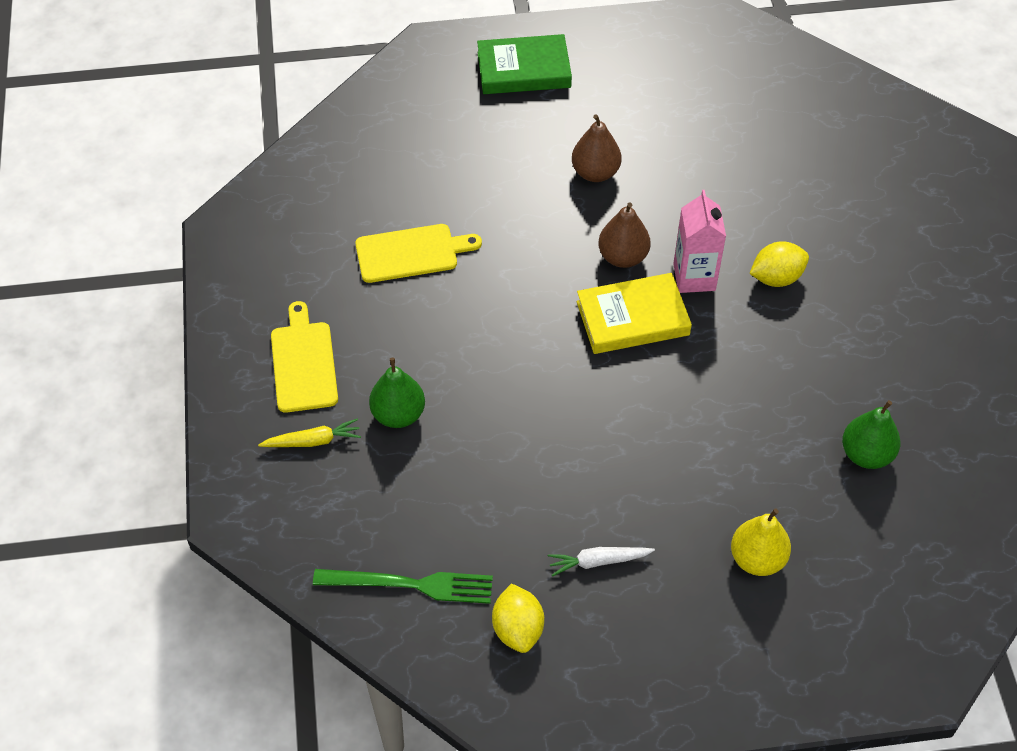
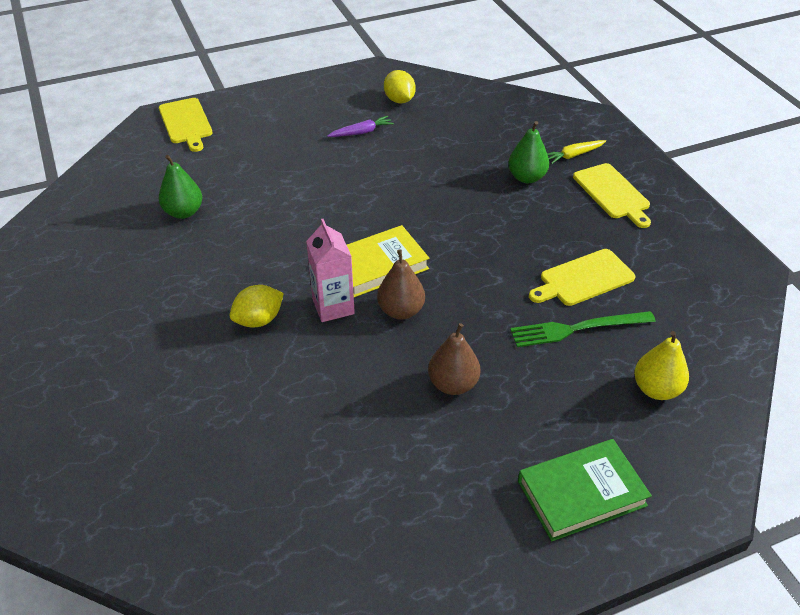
camera: 165 degrees right, 10 degrees down
(410, 584) = (470, 106): green fork -> green fork (577, 329)
(598, 561) = (361, 132): white carrot -> purple carrot
(757, 559) = (260, 149): yellow pear -> yellow pear (656, 389)
(873, 652) = (186, 123): none -> yellow cutting board

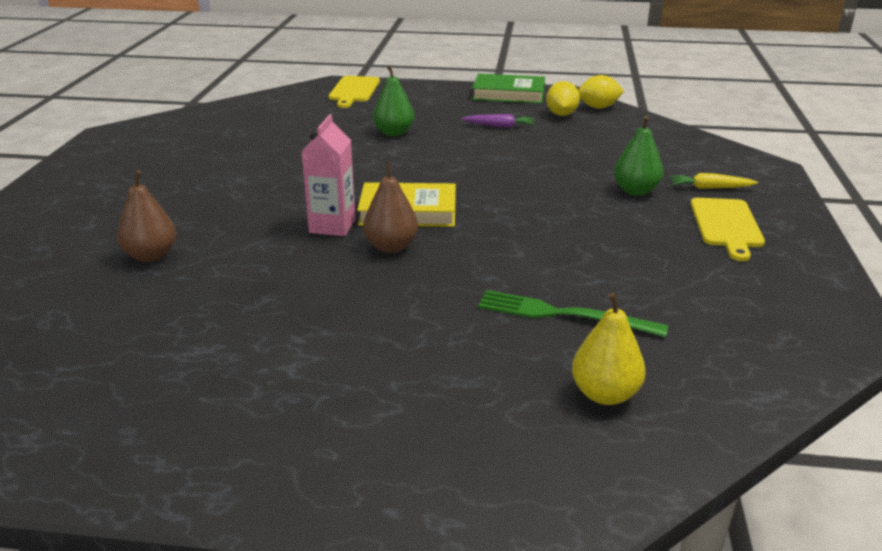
camera: 30 degrees right, 15 degrees down
(183, 212) = (284, 138): green pear -> green pear (394, 133)
(259, 320) = (258, 216): yellow lemon -> yellow lemon (598, 107)
(453, 384) = (377, 313): brown pear -> brown pear (151, 256)
(581, 493) = (410, 449): green book -> green book (508, 94)
(583, 279) = (616, 279): yellow cutting board -> none

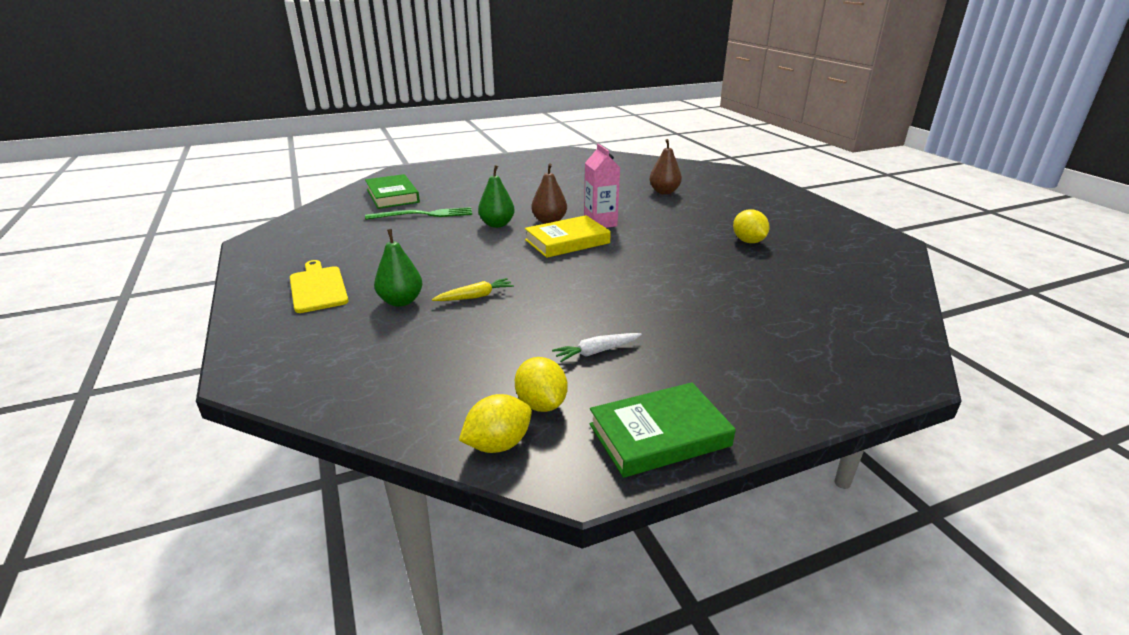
camera: 150 degrees right, 0 degrees up
(228, 164) = (748, 241): none -> yellow lemon
(354, 90) = (854, 365): yellow cutting board -> none
(394, 133) = (688, 307): green pear -> green pear (497, 224)
(499, 126) = (596, 352): purple carrot -> white carrot
(605, 394) = (392, 196): yellow pear -> green book
(710, 188) = (327, 324): yellow carrot -> yellow carrot (475, 296)

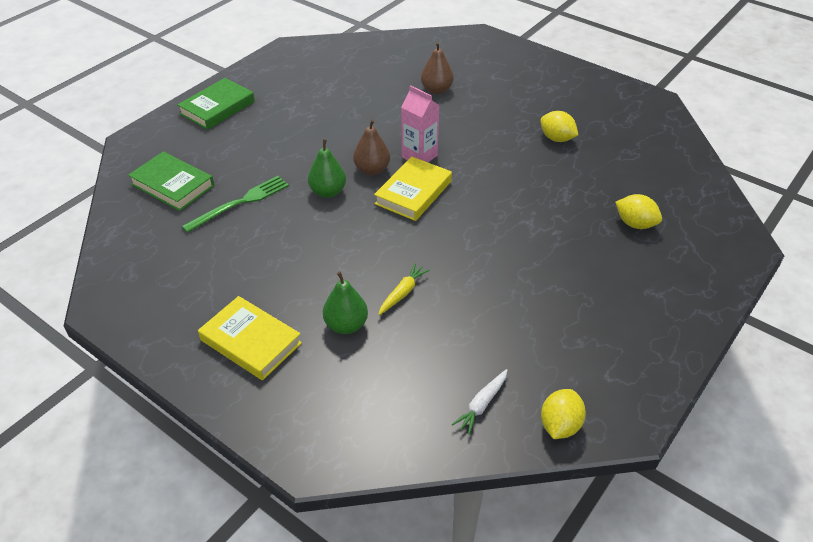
camera: 30 degrees left, 15 degrees up
(318, 288) = (251, 341): yellow cutting board -> yellow book
(541, 404) = (555, 378): yellow lemon -> yellow lemon (635, 224)
(596, 352) = (548, 312): white carrot -> white carrot (482, 404)
(659, 435) = (647, 367): green book -> green book (217, 108)

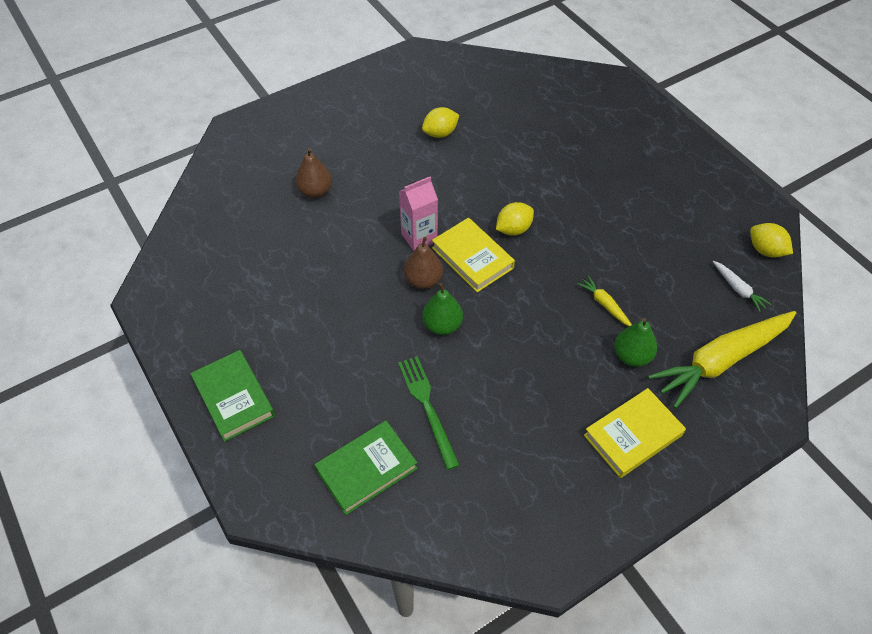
camera: 70 degrees left, 10 degrees up
(370, 401) = (720, 361): none -> yellow carrot
(635, 224) = (572, 129): yellow lemon -> yellow lemon (513, 229)

